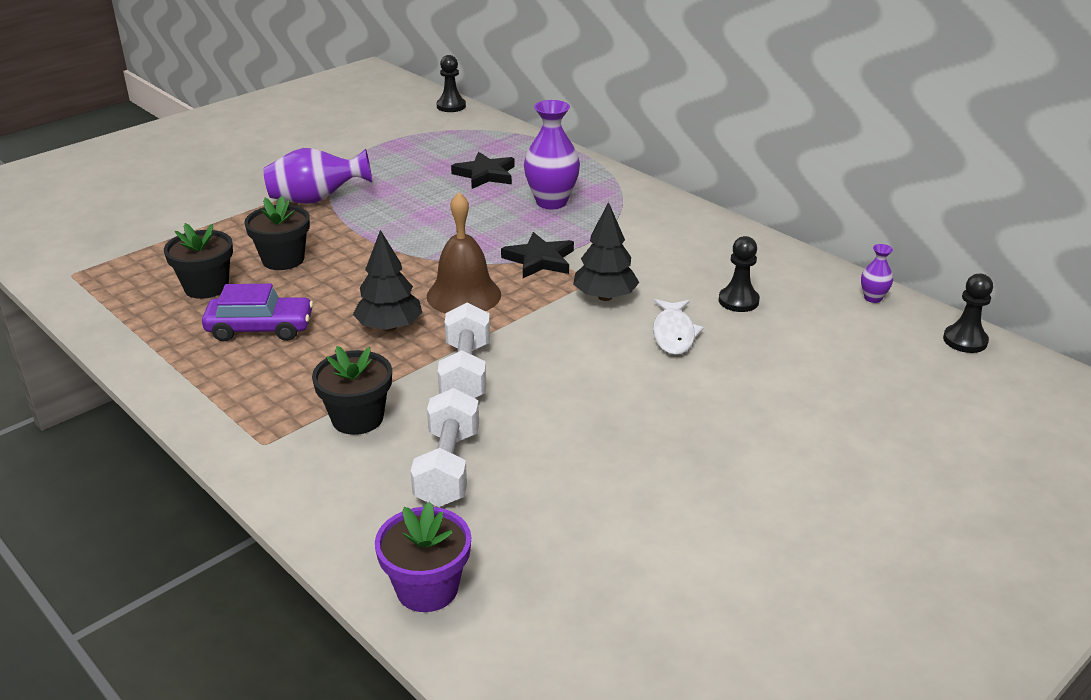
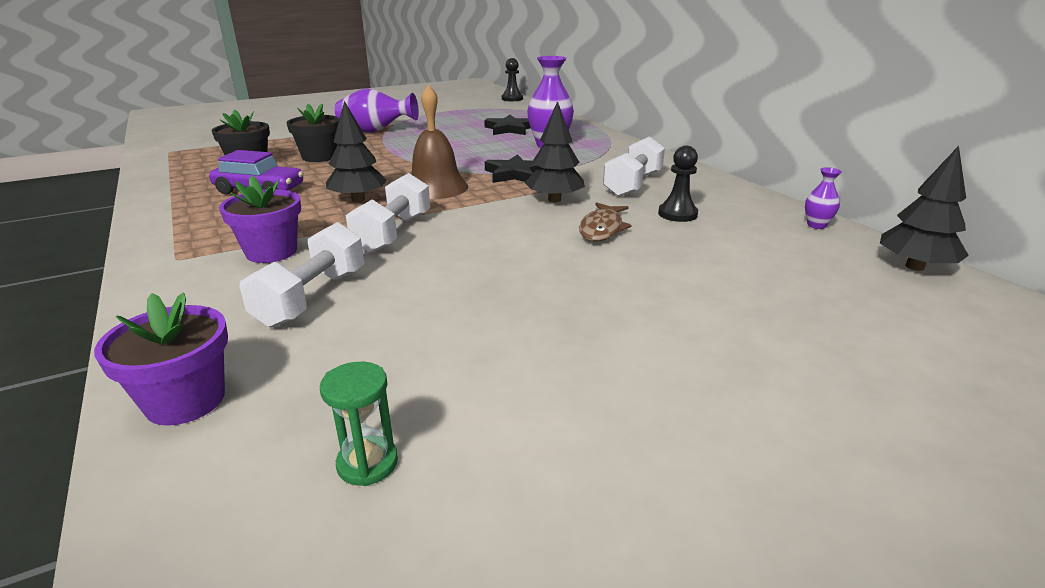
camera: 15 degrees right, 5 degrees down
(357, 418) = (271, 252): black flower pot -> purple flower pot
(613, 608) = (367, 463): none -> green hourglass
(673, 334) = (602, 229): white fish -> brown fish
(676, 261) = (633, 184): none -> white dumbbell
(965, 340) = (914, 267): black pawn -> black tree

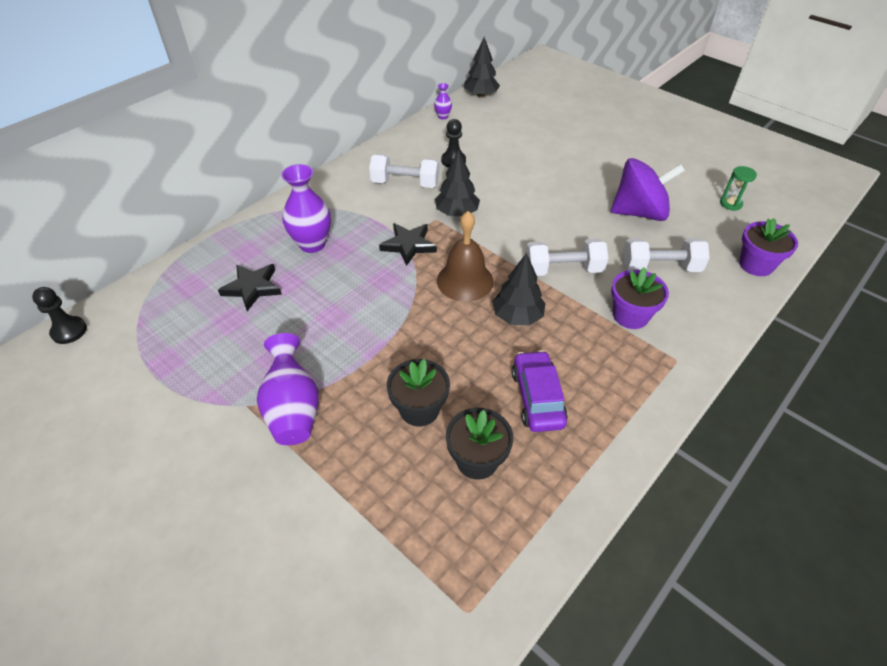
camera: 110 degrees left, 20 degrees up
(449, 323) = (639, 212): none -> purple spinning top
(602, 229) = (495, 185): brown fish -> none

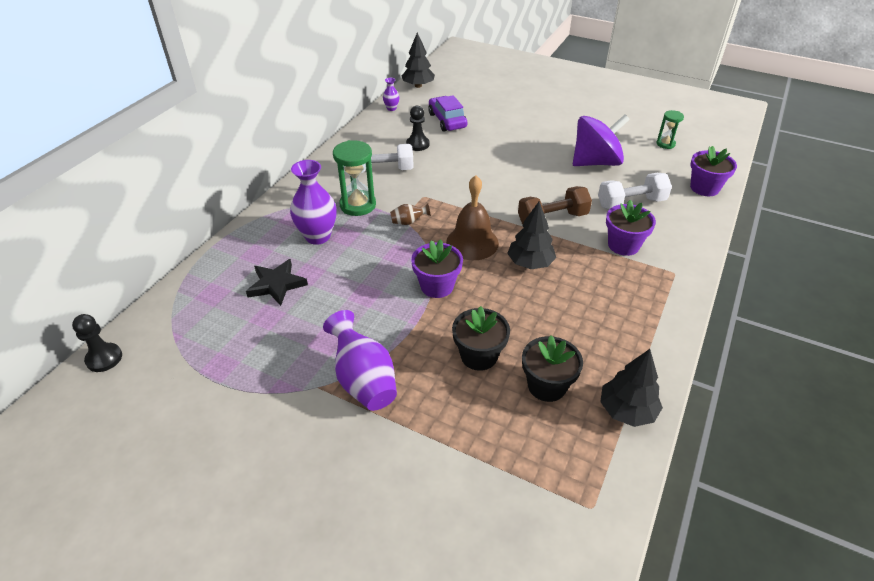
camera: 15 degrees left, 5 degrees down
(365, 217) = (358, 205): none -> green hourglass
(408, 245) = (408, 222): black star -> brown vase
(408, 322) = (437, 286): none -> purple flower pot
(457, 213) = (440, 187): black tree -> black tree (626, 410)
(537, 398) = (575, 325): purple car -> purple car (447, 120)
(563, 270) = (552, 219): white dumbbell -> brown dumbbell

